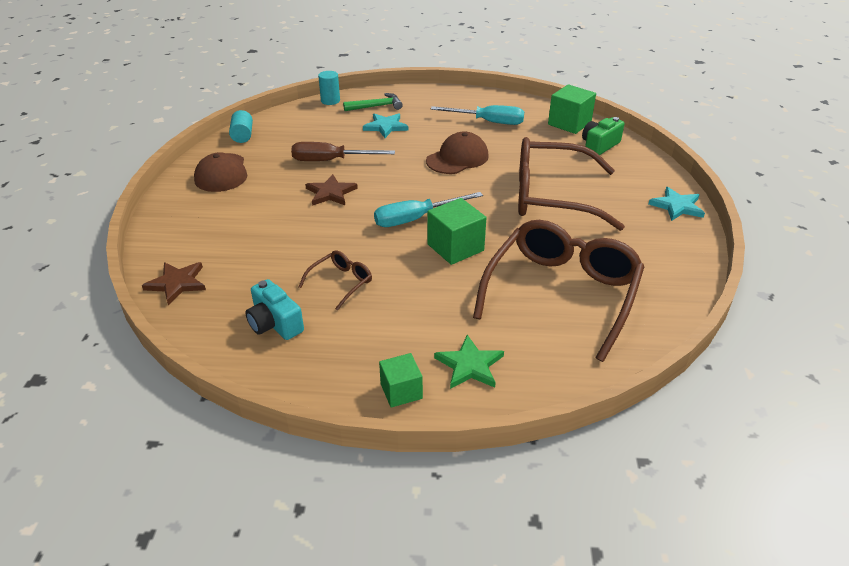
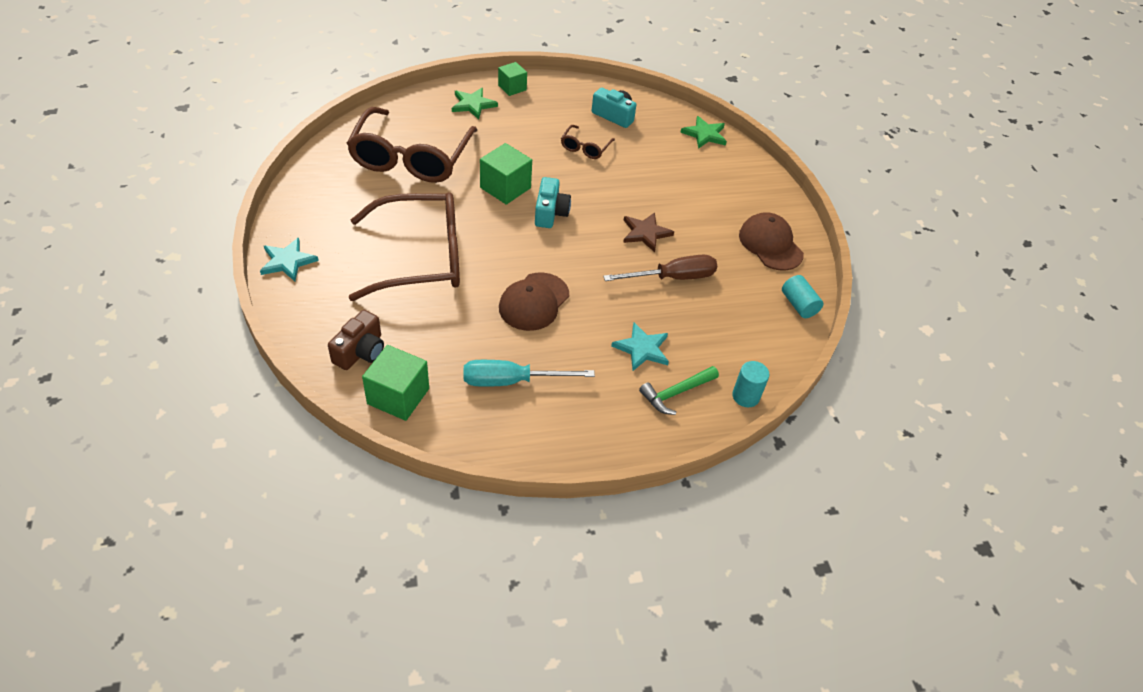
camera: 160 degrees right, 10 degrees up
(177, 283) = (704, 134): brown star -> green star
(416, 219) = (550, 213): turquoise screwdriver -> turquoise camera
(599, 146) = (360, 351): green camera -> brown camera

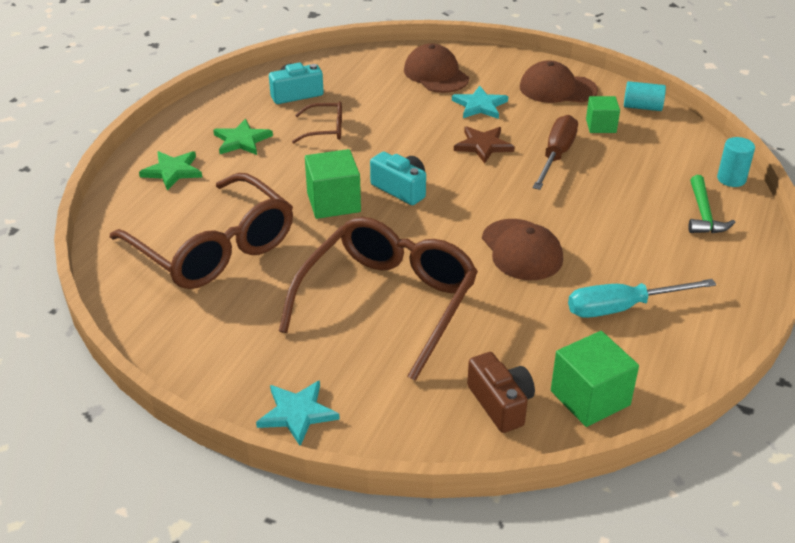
camera: 50 degrees left, 10 degrees down
(511, 381) = (622, 308): turquoise screwdriver -> turquoise screwdriver turned 45 degrees clockwise
(512, 88) = (176, 135): green cube -> green cube (601, 126)
(585, 148) = (325, 129): brown glasses -> brown glasses turned 60 degrees counterclockwise
(642, 349) = (635, 210): turquoise star -> turquoise star (480, 105)
(704, 134) = (379, 59): green star -> green star (242, 140)
(716, 171) = (436, 74): none -> brown cap

